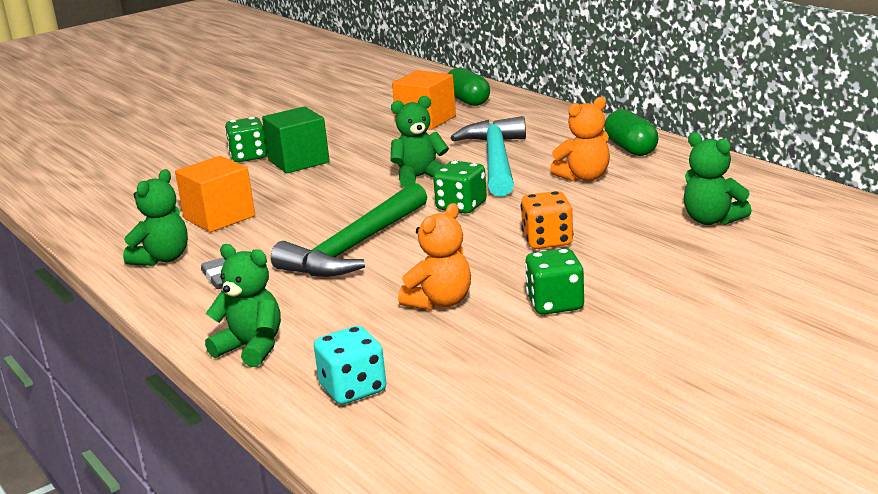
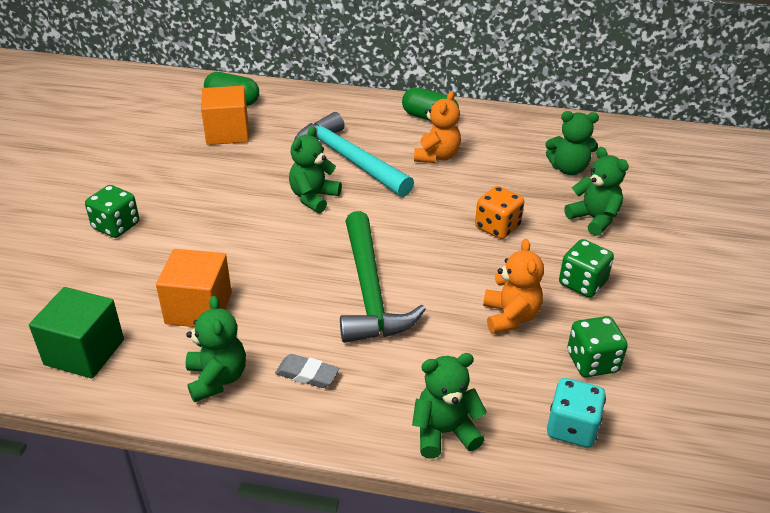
camera: 45 degrees left, 15 degrees up
(299, 161) = (177, 216): green cube -> green cube (84, 352)
(461, 206) = (390, 216): green dice -> green dice (592, 362)
(663, 264) = (594, 219): none -> green teddy bear

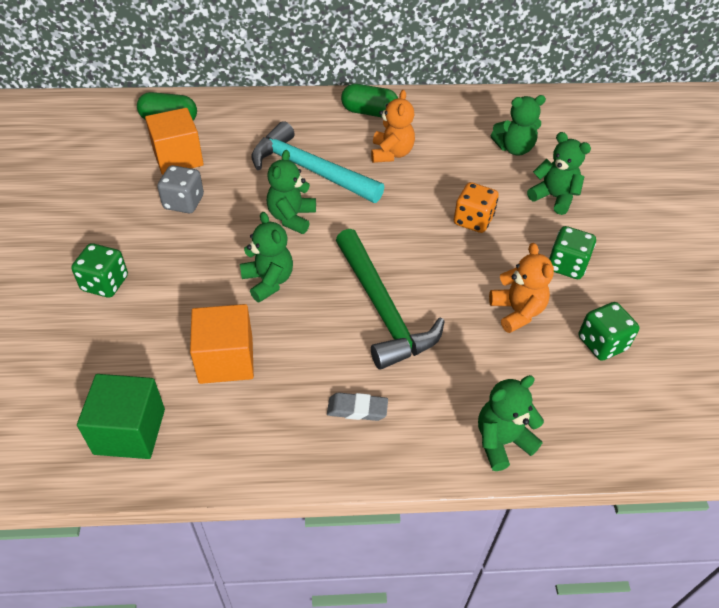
camera: 15 degrees left, 10 degrees up
(216, 170) = (184, 202): none -> grey dice
(217, 379) = (273, 432): green teddy bear -> green teddy bear (268, 281)
(572, 428) = (607, 412): turquoise dice -> none

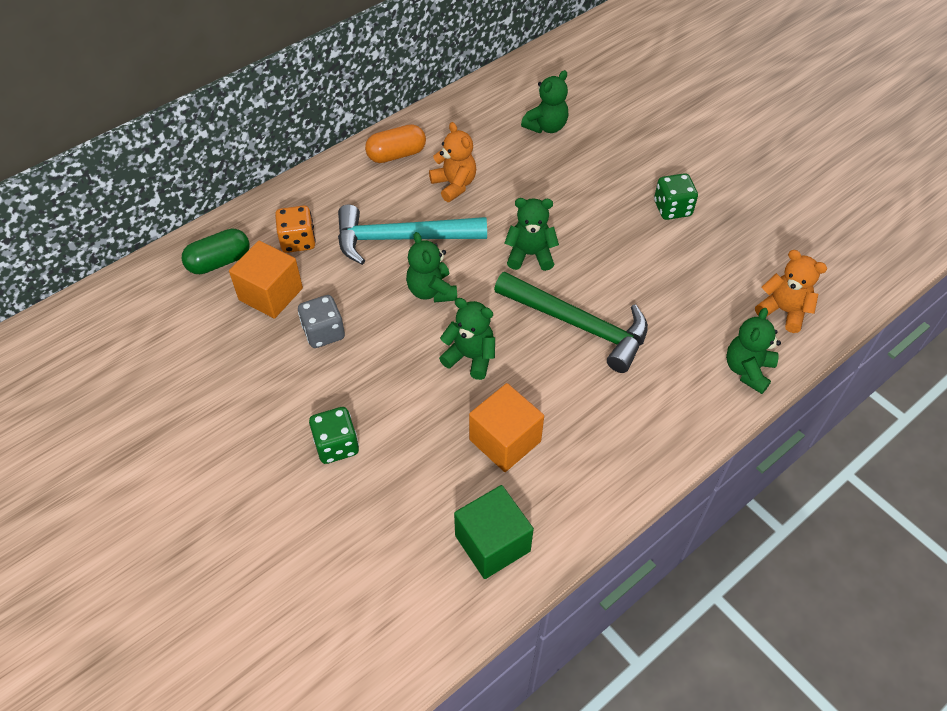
camera: 35 degrees left, 5 degrees up
(357, 409) = (636, 412): grey eraser -> none
(369, 112) = (396, 154): green capsule -> orange capsule
(473, 220) = (574, 210): orange dice -> orange dice (298, 241)
(517, 312) = (672, 267): orange teddy bear -> orange teddy bear (783, 311)
(554, 197) = (614, 155): green teddy bear -> green teddy bear (530, 255)
(602, 343) = (746, 256): green dice -> none

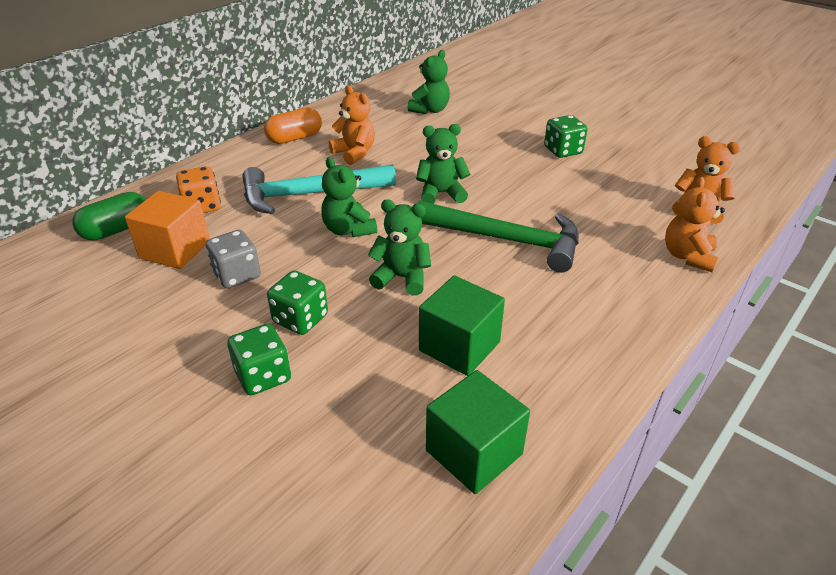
camera: 10 degrees left, 15 degrees down
(374, 391) = (300, 319): none -> green dice
(505, 440) = (459, 346): orange cube -> green cube
(747, 370) = (688, 256): green teddy bear -> orange teddy bear

